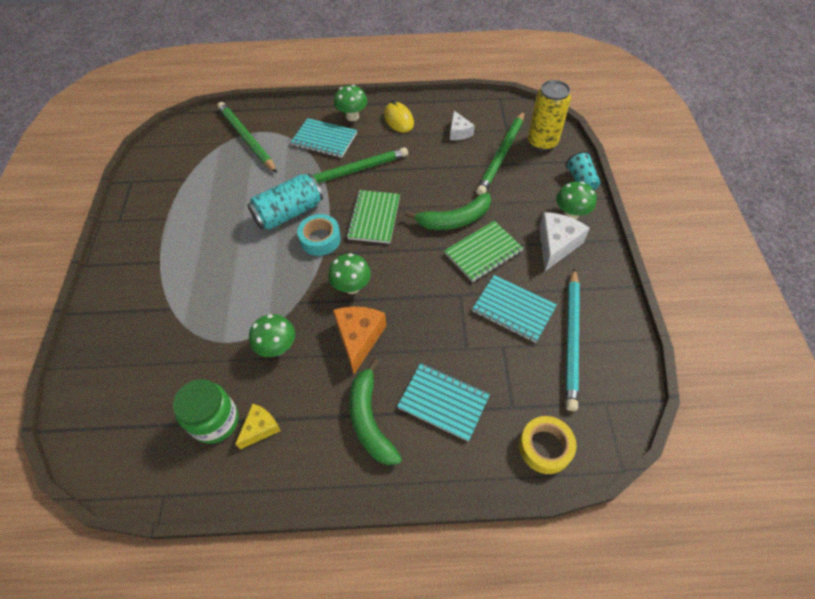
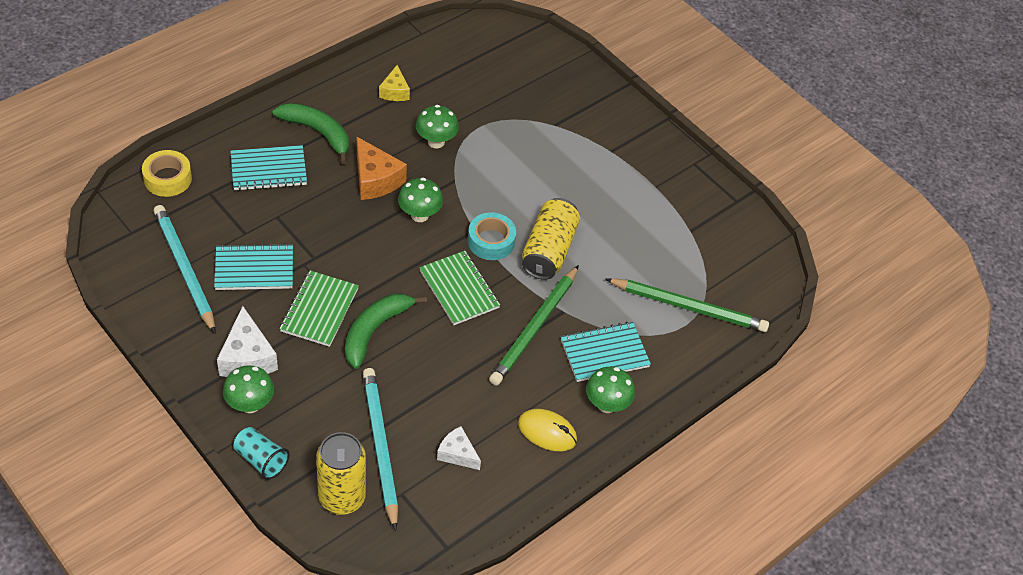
camera: 135 degrees right, 5 degrees down
(215, 421) = (432, 80): green jar -> none
(288, 213) = (548, 250): turquoise can -> yellow can
(502, 155) = (380, 447): green pencil -> turquoise pencil

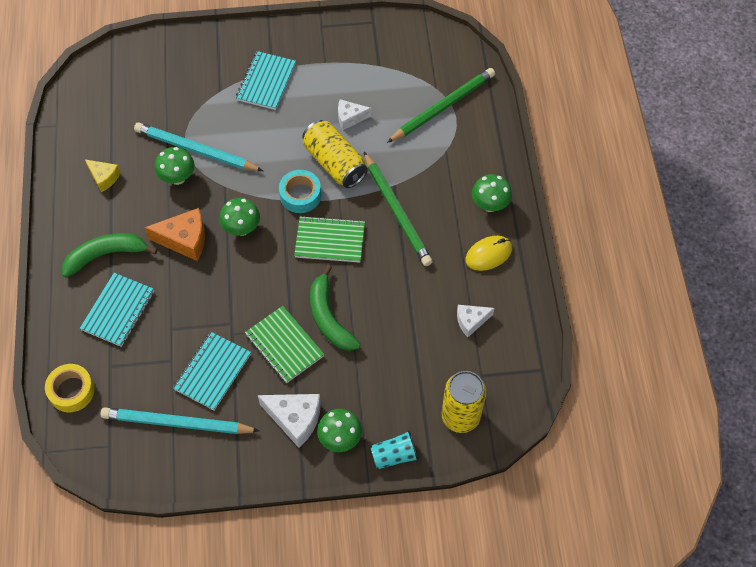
camera: 50 degrees left, 10 degrees up
(380, 447) = (434, 369): turquoise pencil -> turquoise pencil (196, 150)
(604, 353) = (447, 181): turquoise notebook -> turquoise notebook (266, 82)
(609, 237) = (350, 118): none -> white cheese

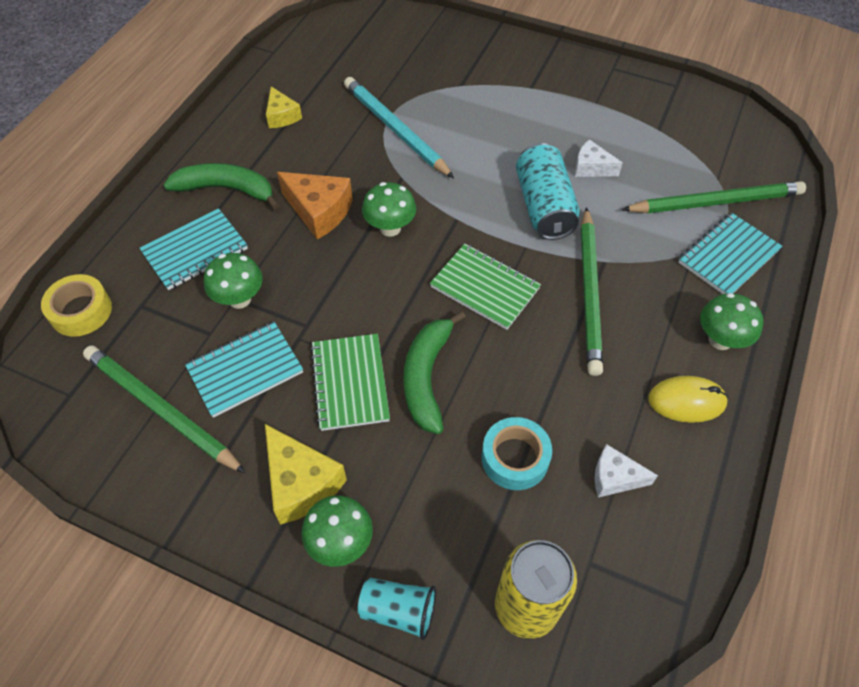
camera: 30 degrees right, 5 degrees down
(177, 178) = (357, 147): green mushroom -> green mushroom (239, 299)
(177, 423) = (161, 410): turquoise pencil -> green pencil
(266, 82) = (516, 96): turquoise notebook -> turquoise notebook (728, 256)
(295, 419) = (301, 483): white cheese -> yellow cheese
(300, 195) = (481, 223): turquoise tape -> turquoise tape (515, 458)
(335, 163) = (544, 206): yellow can -> turquoise can

